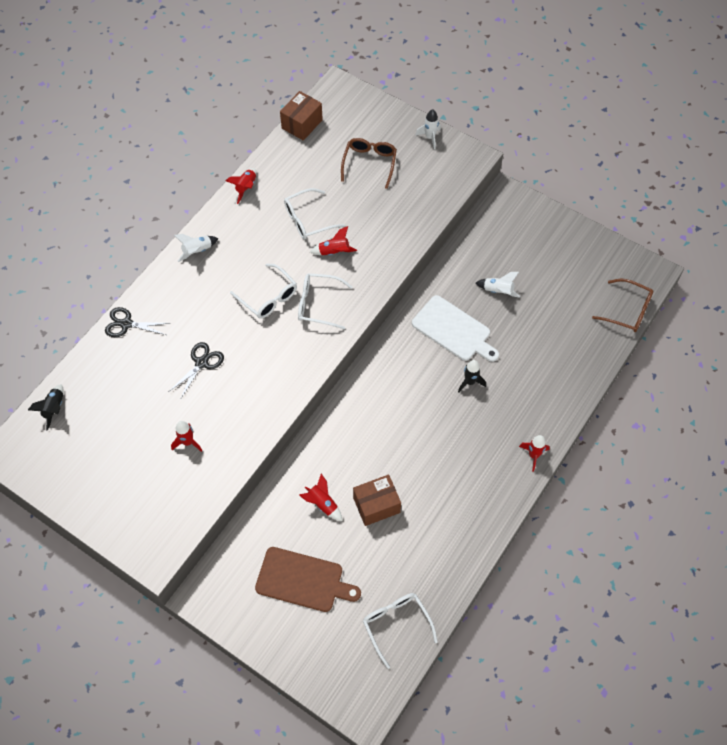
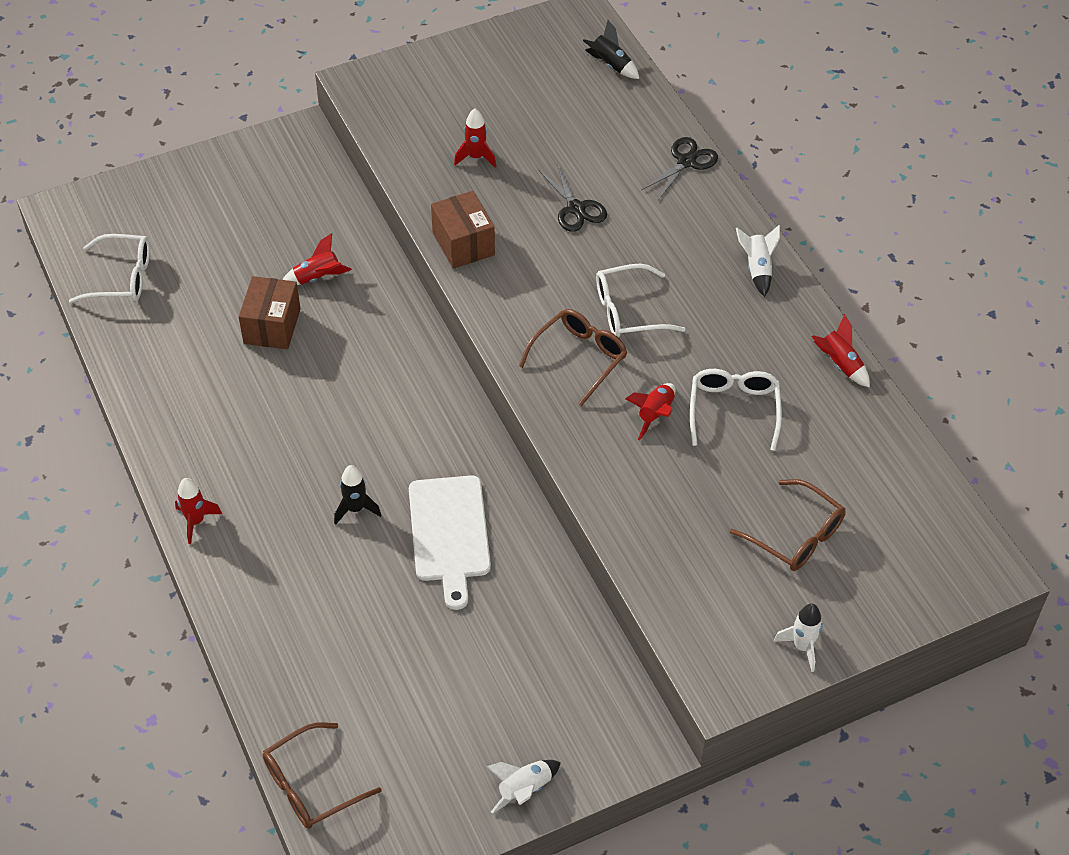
camera: 120 degrees right, 10 degrees down
(302, 124) = (931, 485): brown box -> brown box (463, 244)
(303, 580) = (243, 222): brown cutting board -> none
(318, 304) = (579, 358): white glasses -> brown glasses
(453, 330) = (449, 534): white cutting board -> white cutting board turned 75 degrees counterclockwise
(498, 291) = (473, 626): white rocket -> white rocket (524, 790)

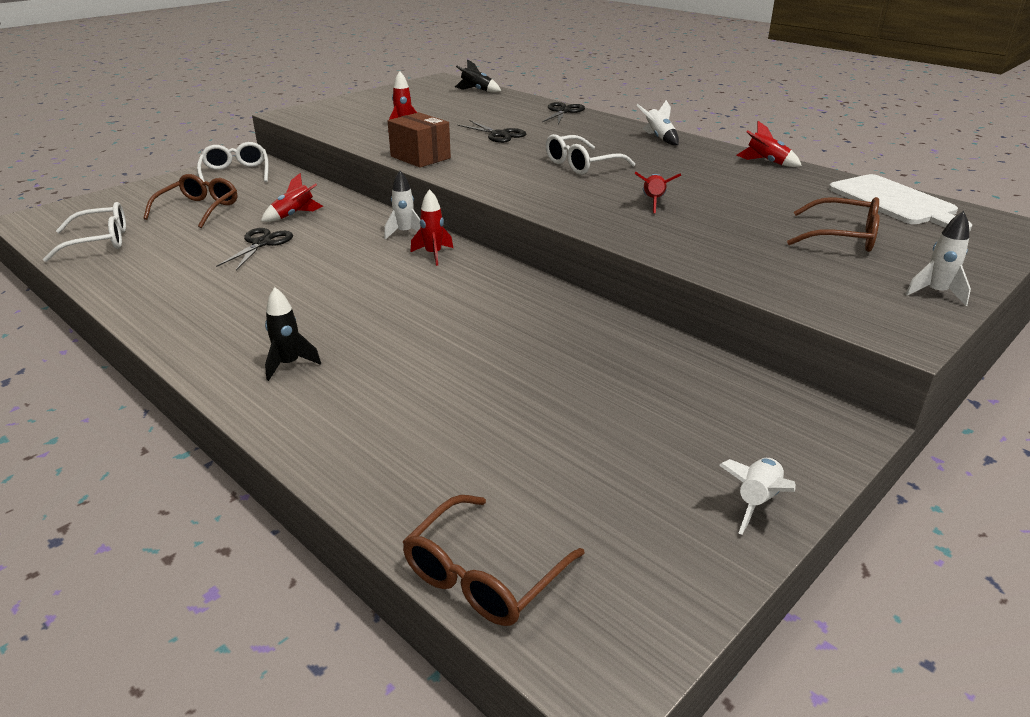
camera: 20 degrees left, 20 degrees down
(196, 521) = (224, 371): red rocket -> red rocket (433, 254)
(272, 326) = (262, 243): brown box -> black scissors
(355, 509) = (402, 329): black rocket -> black rocket (289, 364)
(417, 347) = (405, 233): none -> white rocket
(449, 534) = (510, 326): white cutting board -> white cutting board (895, 202)
(579, 358) = (562, 188): brown glasses -> brown glasses (199, 209)
(733, 410) = (713, 191): white glasses -> white glasses (236, 173)

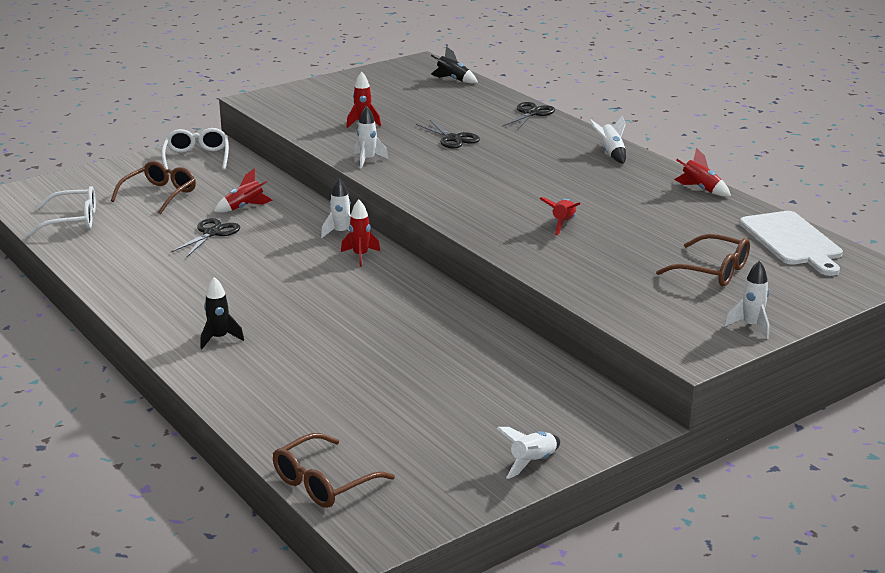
camera: 10 degrees right, 5 degrees down
(420, 157) = (368, 160): brown box -> white rocket
(581, 165) = (517, 179): white glasses -> none

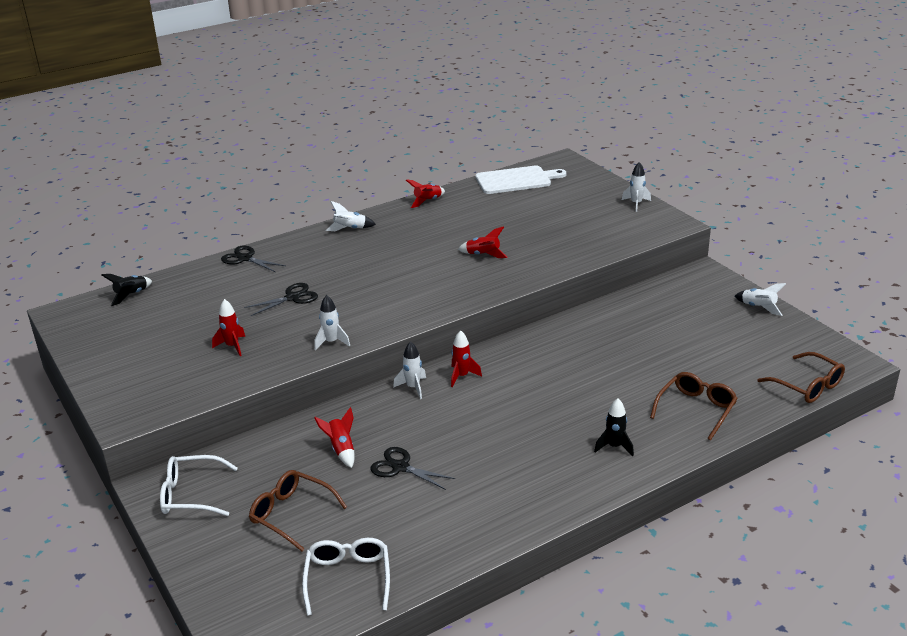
camera: 85 degrees left, 5 degrees up
(713, 271) = (561, 208): brown glasses -> brown glasses (696, 409)

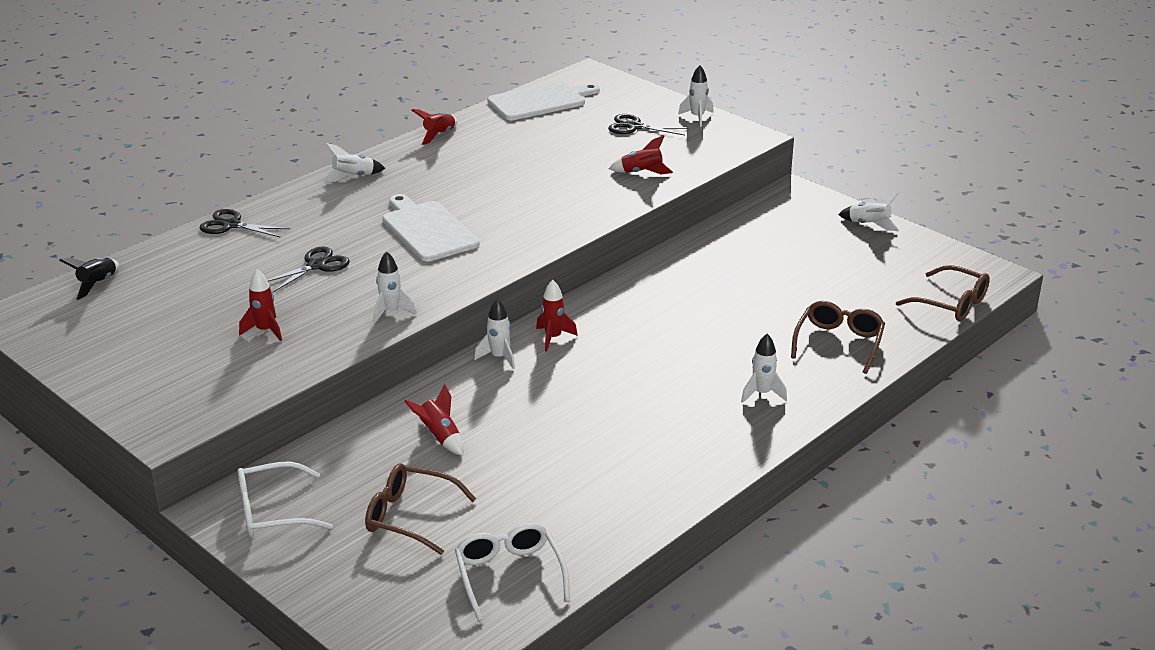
camera: 15 degrees left, 0 degrees up
(387, 277) = (428, 229): none -> white cutting board
(400, 467) = (521, 447): black scissors -> black scissors (634, 127)
(483, 255) = (536, 193): red rocket -> red rocket (642, 172)
(614, 446) = (762, 393): black rocket -> white rocket

